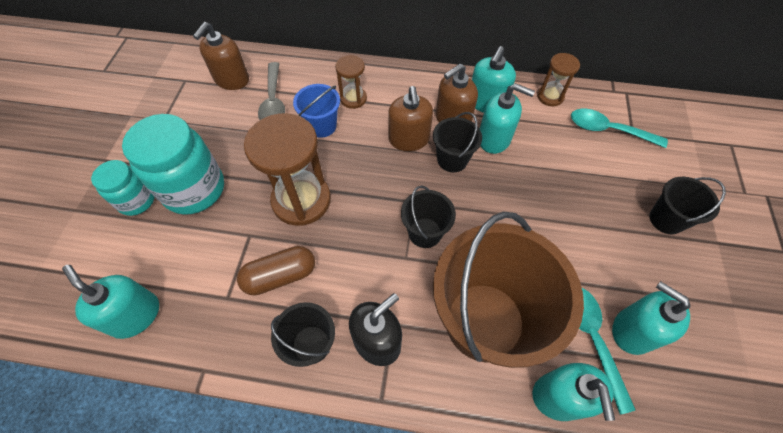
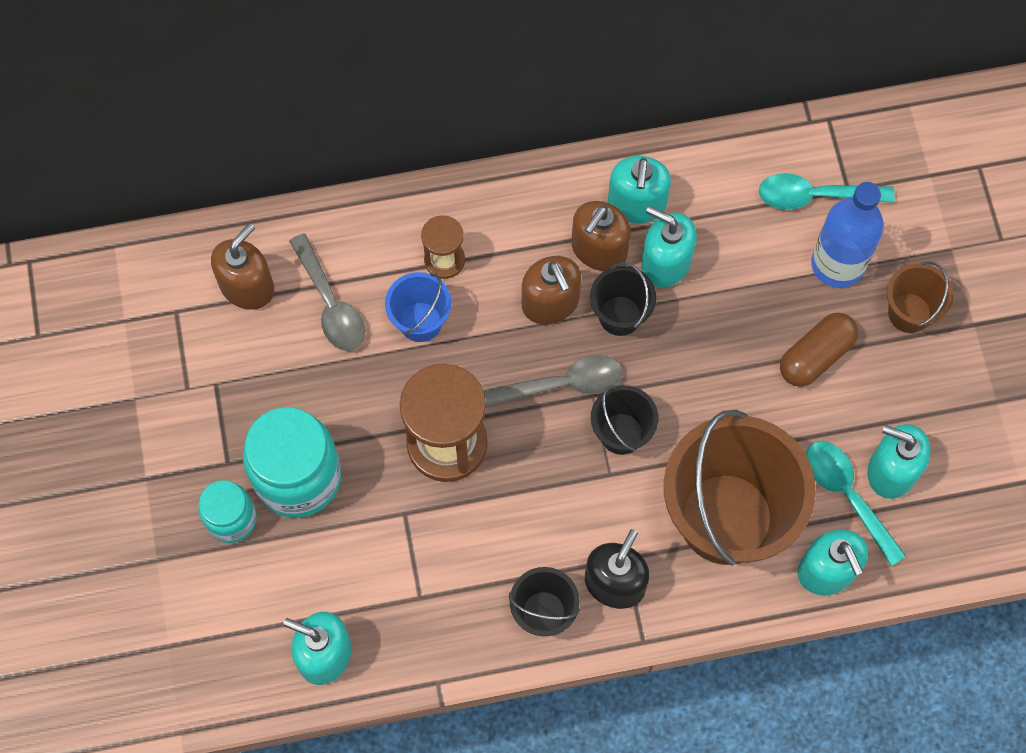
camera: 20 degrees left, 10 degrees up
(232, 80) = (247, 286): brown soap dispenser -> brown soap dispenser turned 150 degrees counterclockwise
(280, 276) = (470, 550): brown capsule -> brown capsule (816, 356)
(396, 188) = (563, 384): none -> grey spoon
(494, 139) = (665, 262): turquoise soap dispenser -> turquoise soap dispenser turned 150 degrees counterclockwise
(550, 96) = (723, 162): brown hourglass -> none
(616, 173) = (837, 264): none -> blue bottle
(666, 219) = (909, 313): black bucket -> brown bucket

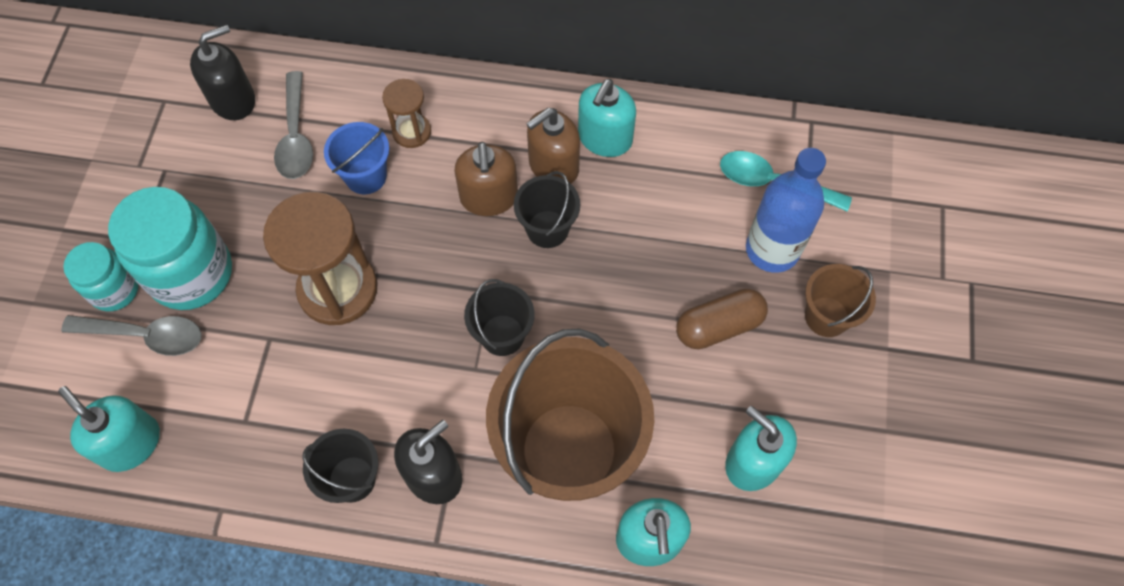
camera: 20 degrees right, 5 degrees down
(247, 286) = (233, 100): brown soap dispenser -> black soap dispenser
(563, 384) = (468, 272): grey spoon -> grey spoon (145, 335)
(665, 262) = (609, 196): turquoise soap dispenser -> none
(847, 495) = (699, 471): turquoise spoon -> none

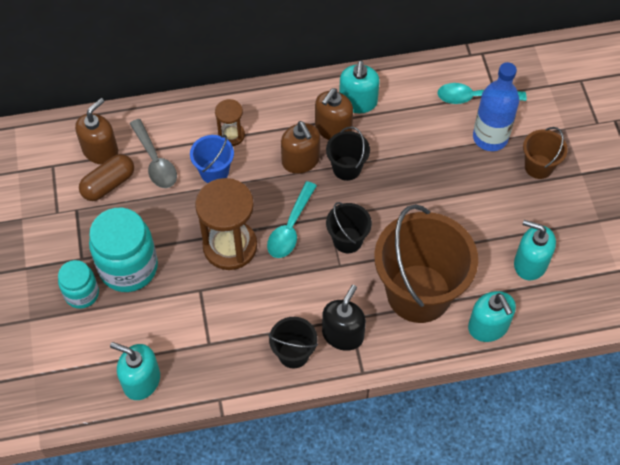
camera: 20 degrees left, 5 degrees down
(145, 335) = (117, 314): grey spoon -> none
(233, 100) = (100, 151): black soap dispenser -> brown soap dispenser
(431, 290) = (290, 227): none -> turquoise spoon
(719, 326) = (477, 193): brown capsule -> brown capsule (108, 184)

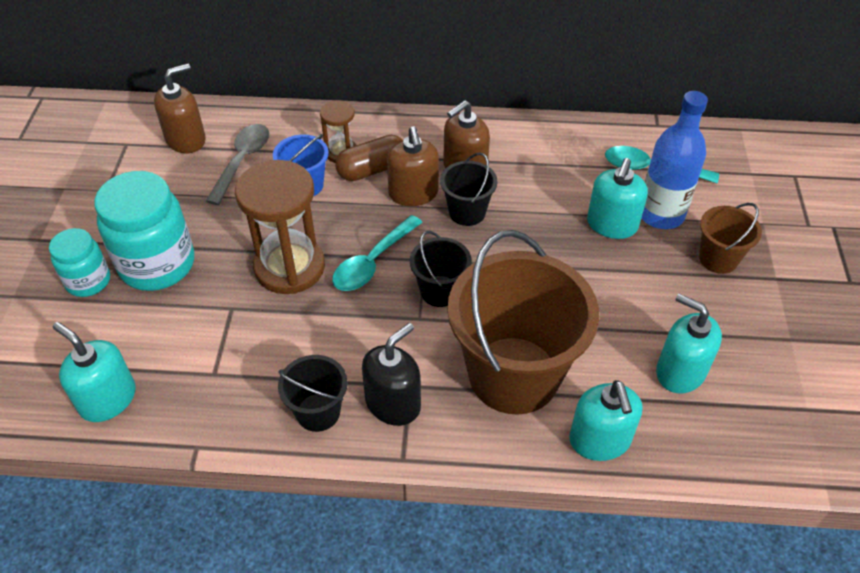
camera: 15 degrees right, 10 degrees down
(108, 184) = (178, 174): brown capsule -> brown capsule (372, 170)
(155, 161) = (242, 161): grey spoon -> grey spoon turned 150 degrees counterclockwise
(358, 102) = (504, 147): turquoise soap dispenser -> turquoise soap dispenser (612, 225)

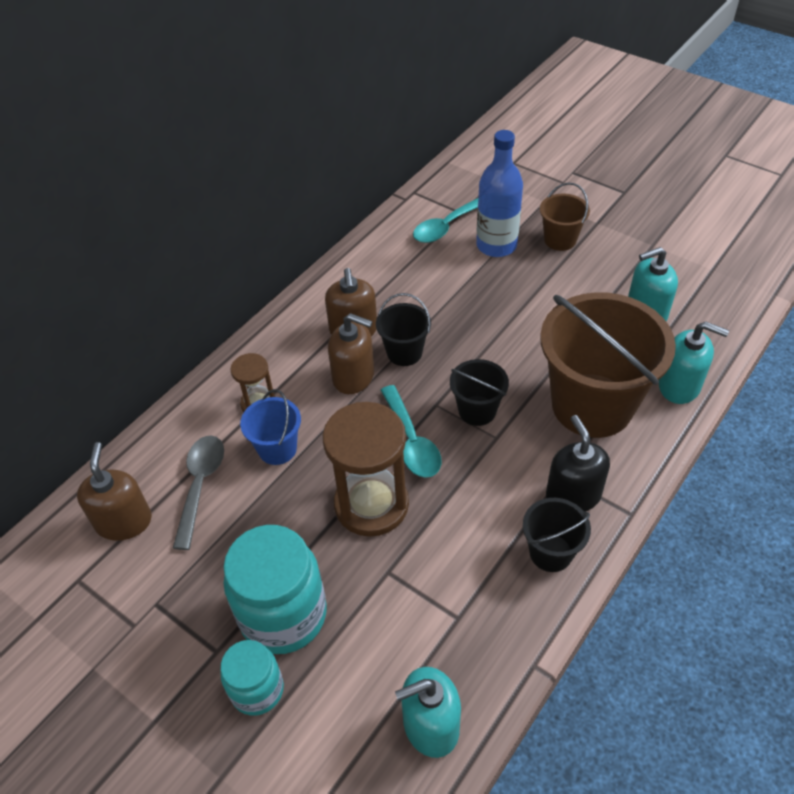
camera: 55 degrees left, 0 degrees up
(242, 161) = (200, 485): grey spoon -> grey spoon turned 45 degrees clockwise
(372, 170) = (300, 391): brown capsule -> none
(612, 225) = (485, 276): turquoise soap dispenser -> none

